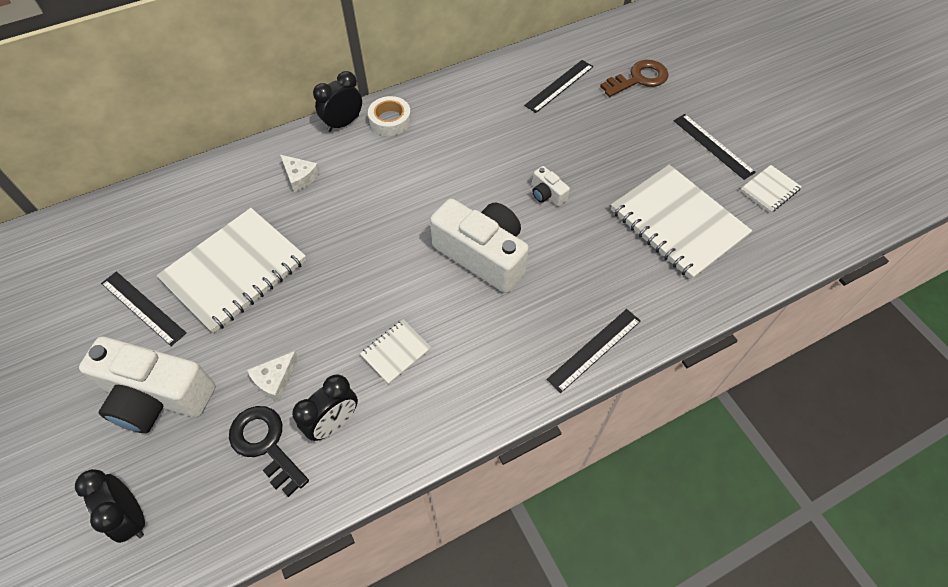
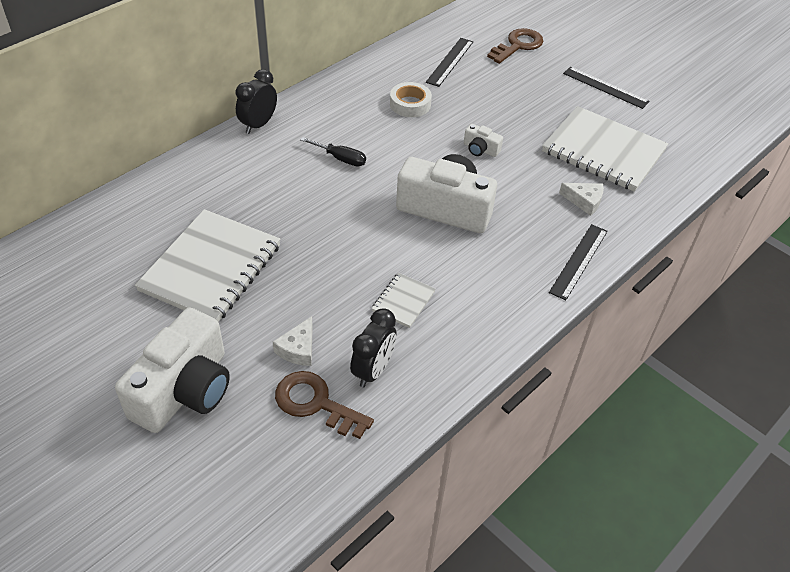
camera: 20 degrees left, 10 degrees down
(132, 516) = (211, 495): black clock -> none
(143, 308) = (130, 319): black ruler -> none
(157, 396) = (185, 390): white camera -> white camera turned 60 degrees counterclockwise
(265, 444) = (315, 403): black key -> brown key
(300, 176) = (237, 177): white cheese -> white cheese (584, 201)
(390, 120) = (304, 114): white tape -> white tape (410, 104)
(404, 177) = (341, 159): none -> black screwdriver
(769, 190) = (666, 113): white notebook -> none

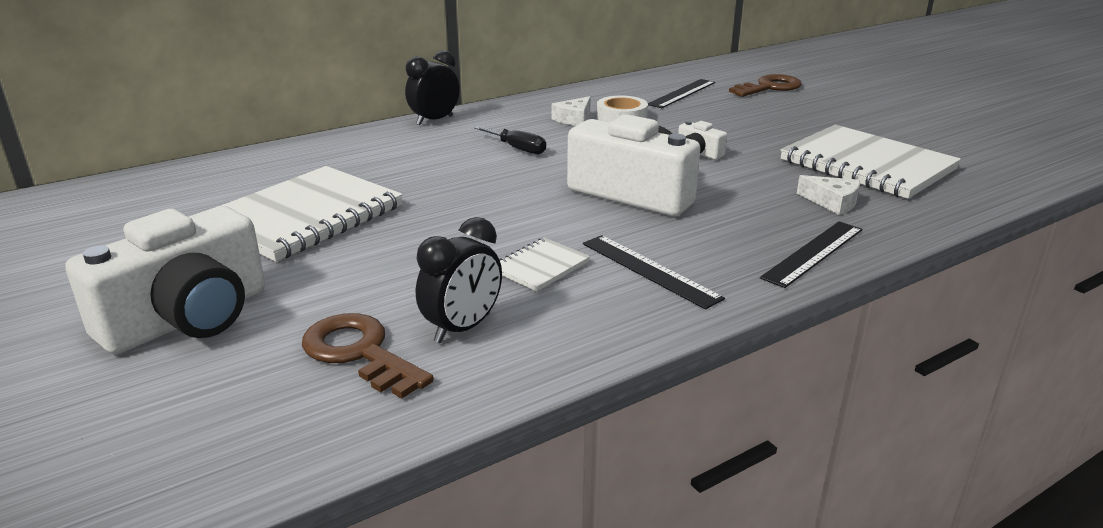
camera: 15 degrees right, 20 degrees down
(298, 349) = (368, 296): white cheese -> white cheese (574, 119)
(605, 87) = (877, 120): black ruler -> black ruler (649, 270)

